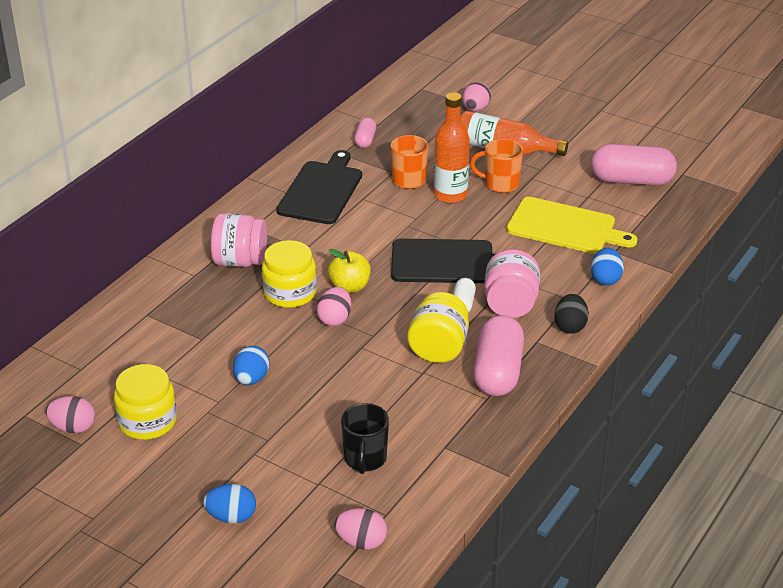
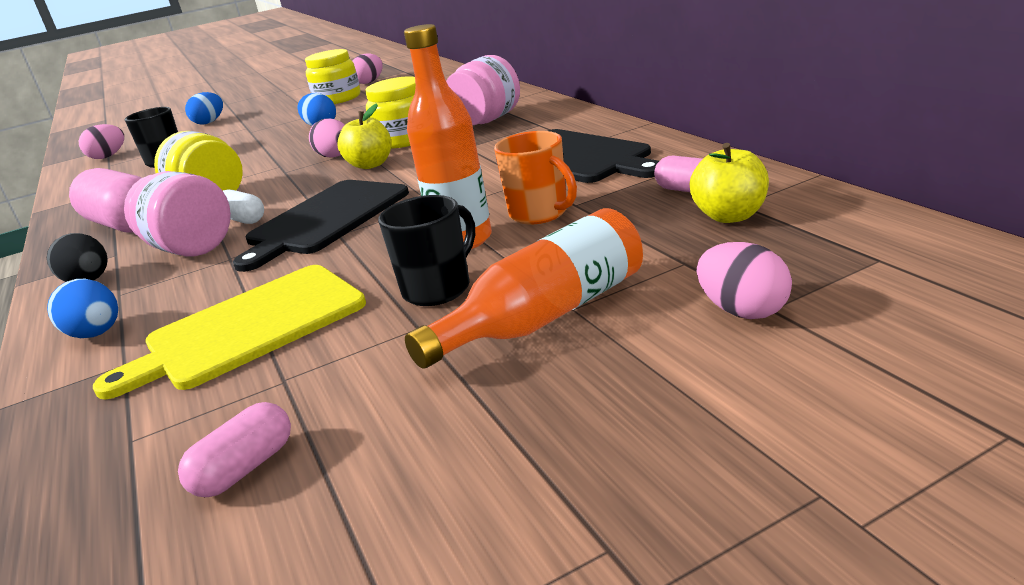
camera: 125 degrees right, 10 degrees down
(393, 124) = (730, 216): none -> yellow apple
(500, 184) = (438, 289): orange mug -> black mug
(631, 180) = (245, 468): pink capsule -> pink capsule, size x0.50

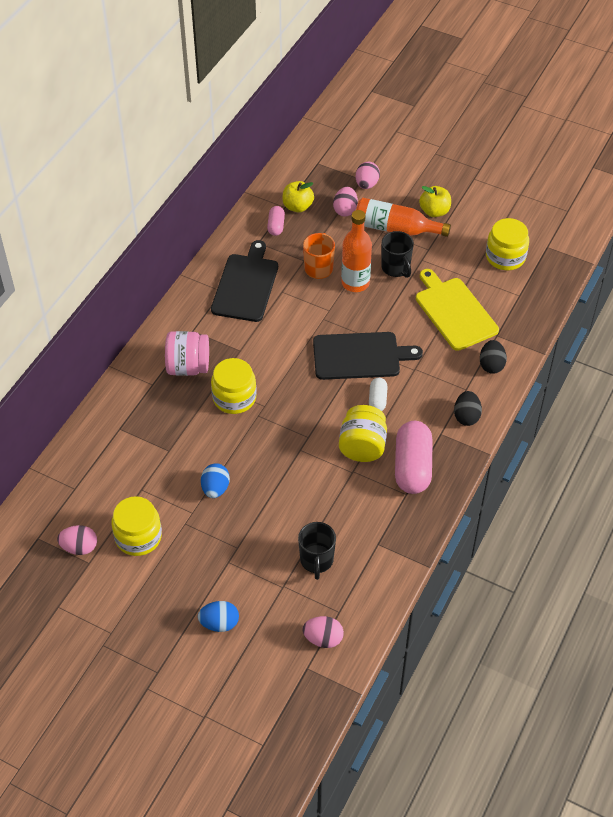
camera: 130 degrees left, 25 degrees up
(97, 334) = (491, 365): blue egg -> black egg
(191, 248) = (416, 397): pink jar -> none
(245, 468) = (505, 257): pink capsule -> yellow jar
(248, 328) = (454, 311): yellow cutting board -> yellow cutting board turned 135 degrees counterclockwise
(335, 156) = (275, 422): pink egg -> pink egg (345, 210)
(371, 165) = (283, 388): yellow apple -> yellow apple (434, 211)
(438, 289) = (396, 268): black mug -> black mug turned 120 degrees counterclockwise

